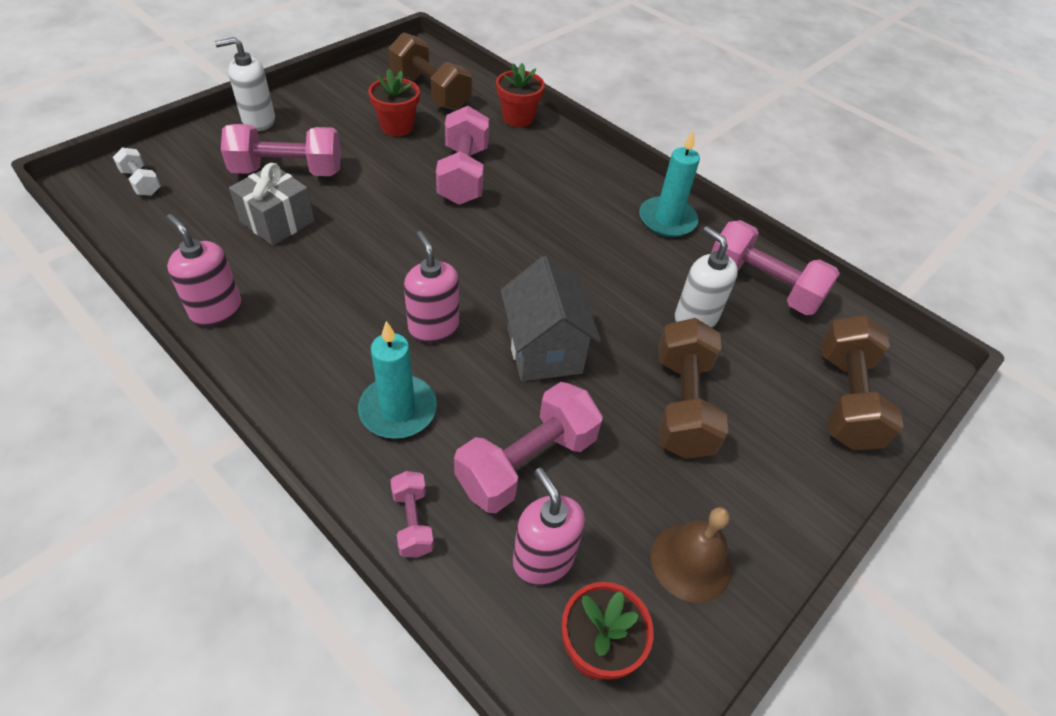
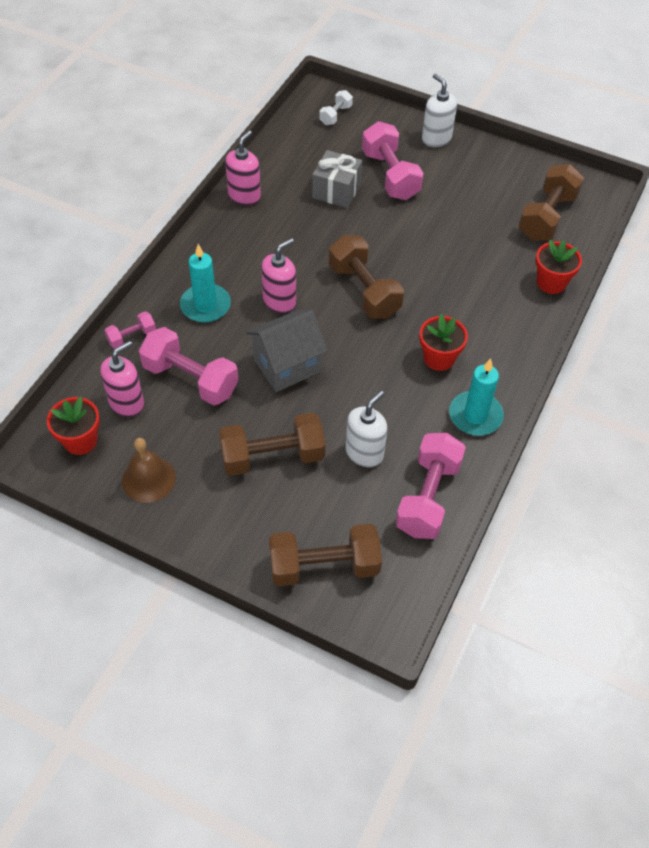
camera: 75 degrees right, 5 degrees up
(397, 127) = (483, 213): red flower pot -> red flower pot (439, 358)
(457, 247) = (364, 291): none -> brown dumbbell
(463, 175) = (449, 270): pink dumbbell -> none

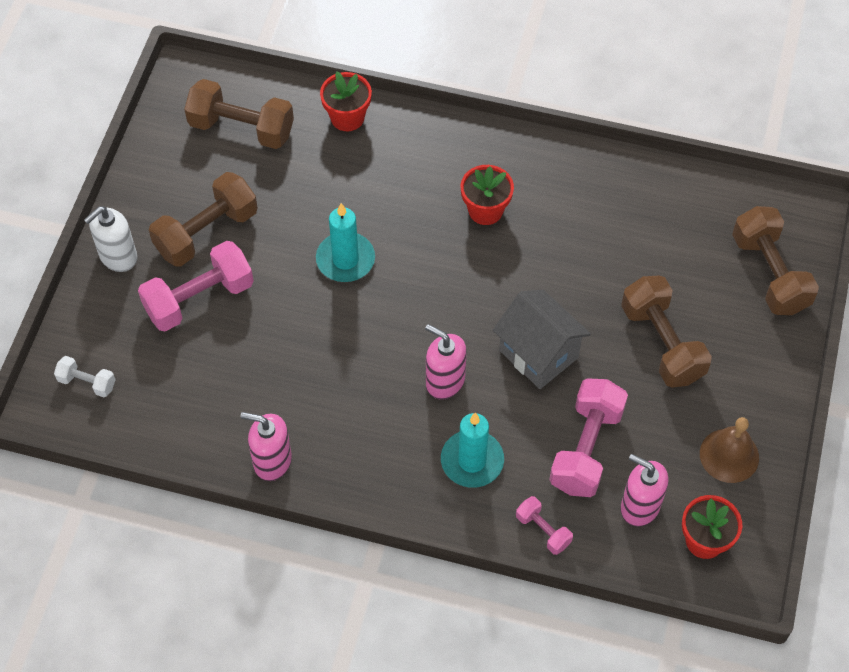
camera: 100 degrees left, 5 degrees up
(336, 191) = (240, 355): grey gift -> none
(364, 291) = (405, 296): brown dumbbell -> brown dumbbell (206, 232)
(364, 453) = (629, 260): white soap dispenser -> none
(428, 497) = (663, 199): pink dumbbell -> none
(475, 415) = (552, 170): turquoise candle -> turquoise candle (345, 259)

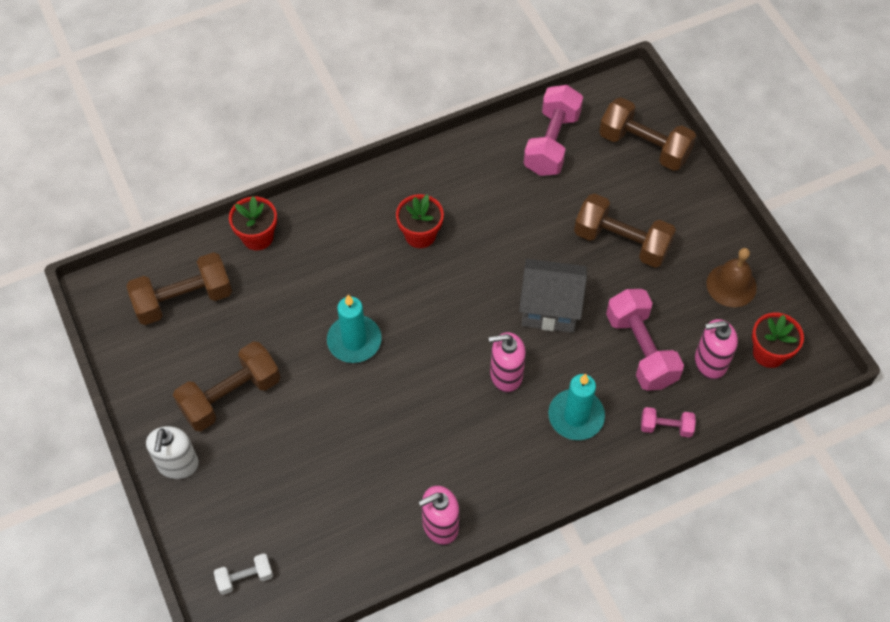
camera: 40 degrees left, 0 degrees up
(199, 299) = (272, 449): pink dumbbell -> pink dumbbell (551, 143)
(206, 232) = (230, 396): brown dumbbell -> brown dumbbell turned 45 degrees clockwise

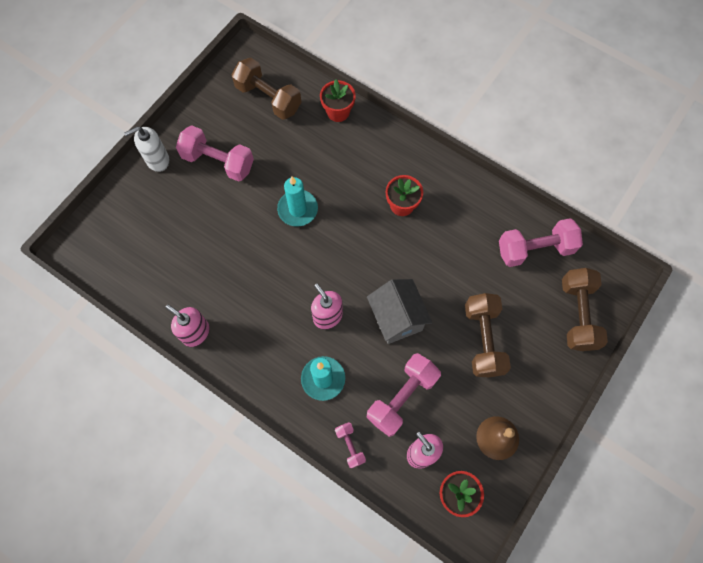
camera: 60 degrees right, 10 degrees up
(230, 396) = (218, 162): brown dumbbell -> pink dumbbell
(245, 578) = (104, 238): white dumbbell -> none

